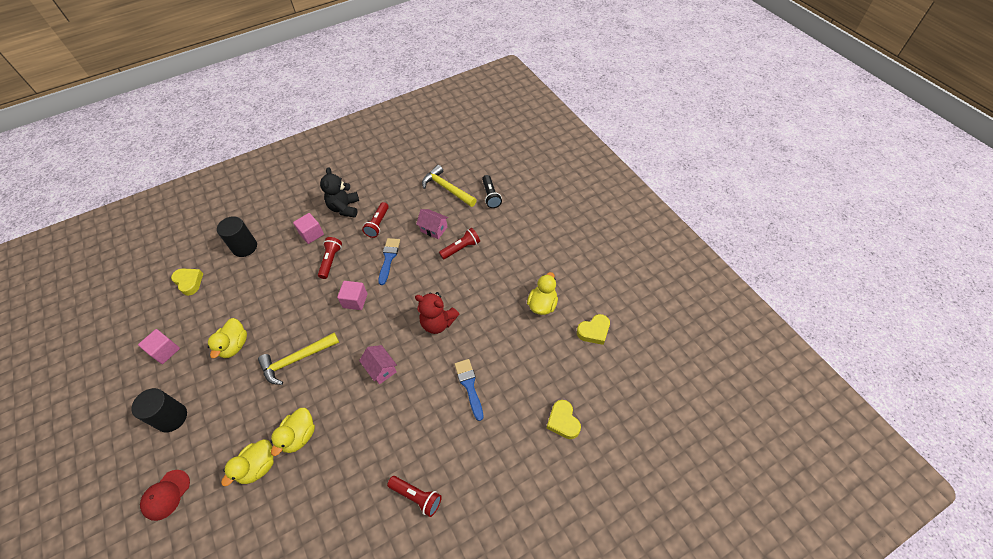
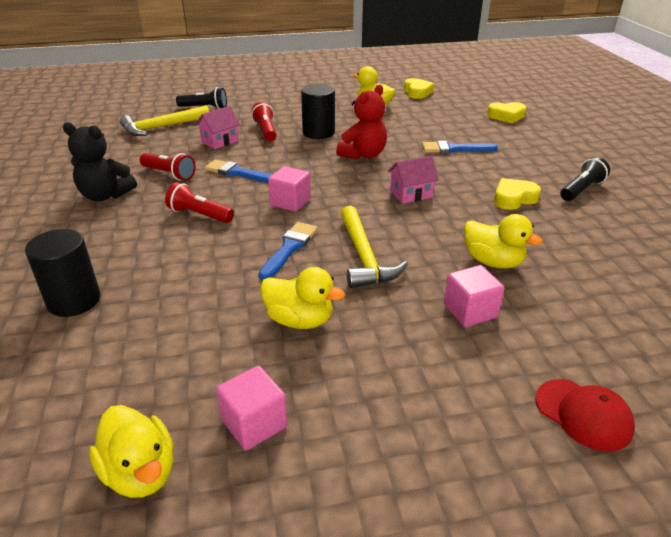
camera: 75 degrees left, 20 degrees down
(172, 417) = (423, 409): black cylinder -> black cylinder (318, 133)
(189, 282) = (89, 384): yellow heart -> yellow heart (513, 198)
(258, 467) = (536, 301): yellow duck -> yellow duck (140, 472)
(301, 318) = (289, 248): none -> blue brush
(311, 234) = (125, 227): pink cube -> pink cube (470, 311)
(417, 497) = (581, 190): red flashlight -> black flashlight

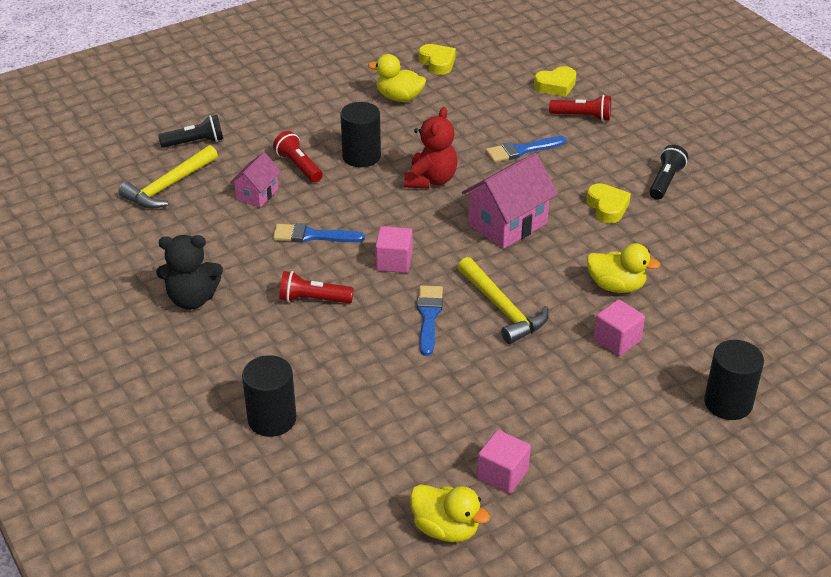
camera: 20 degrees left, 5 degrees up
(169, 174) = (238, 255): red flashlight -> red flashlight (582, 117)
(300, 320) = (484, 385): yellow duck -> none
(411, 194) = (507, 224): pink house -> pink house, size x1.74
(513, 198) = (607, 207): yellow heart -> yellow heart turned 120 degrees clockwise
(583, 414) = (728, 403): red cap -> black cylinder

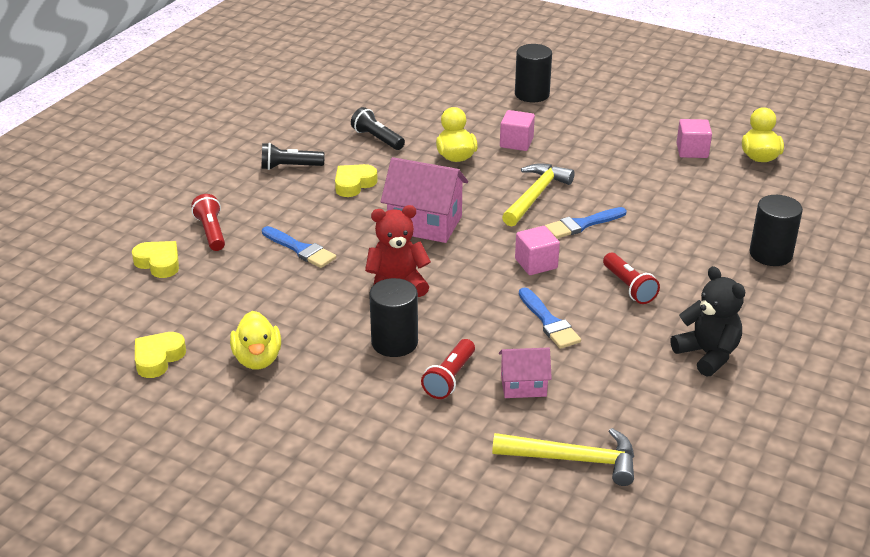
camera: 120 degrees left, 5 degrees down
(195, 142) = (477, 482): black flashlight -> black flashlight (377, 139)

